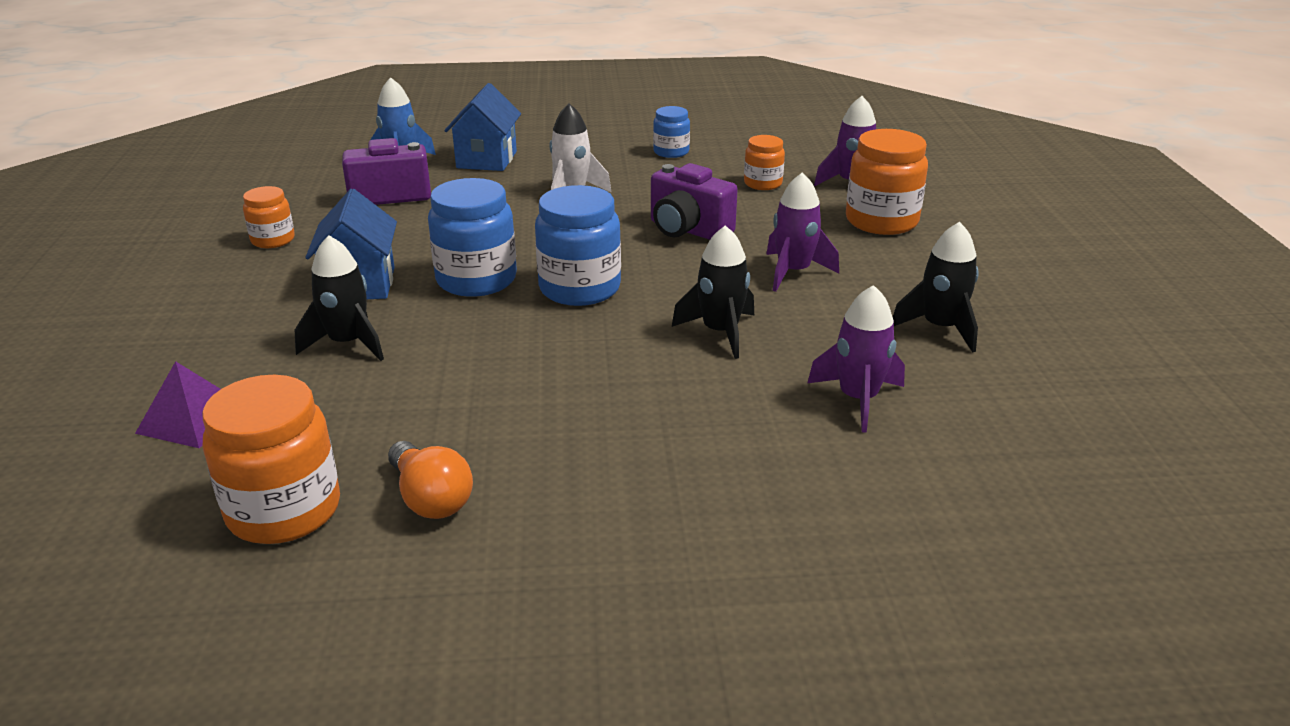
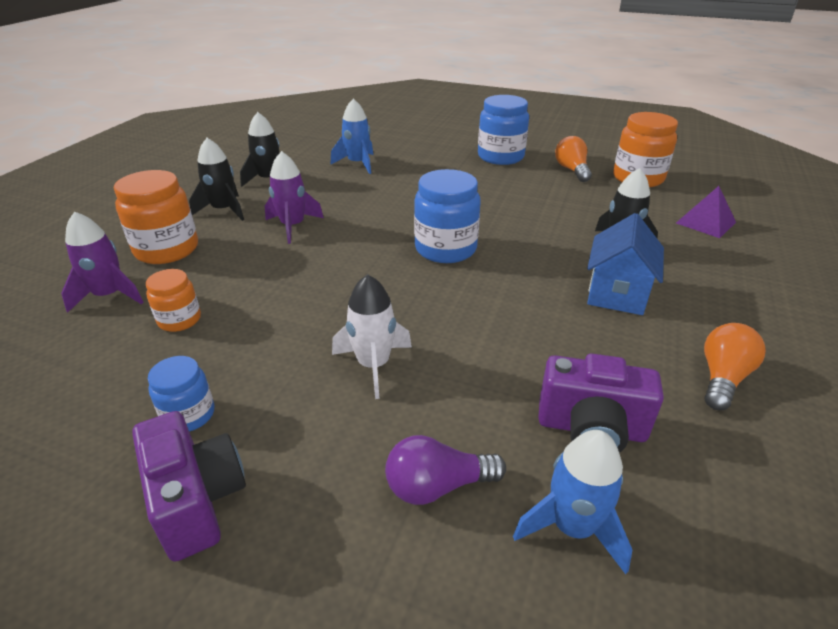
camera: 155 degrees left, 5 degrees up
(273, 240) = (722, 378): orange jar -> orange light bulb
(476, 280) = (519, 275): blue jar -> blue jar (500, 157)
(486, 160) = (437, 486): blue house -> purple light bulb
(688, 230) = (317, 280): purple camera -> purple camera (197, 500)
(720, 332) = (384, 202): black rocket -> black rocket (224, 210)
(858, 399) = (357, 164): purple rocket -> blue rocket

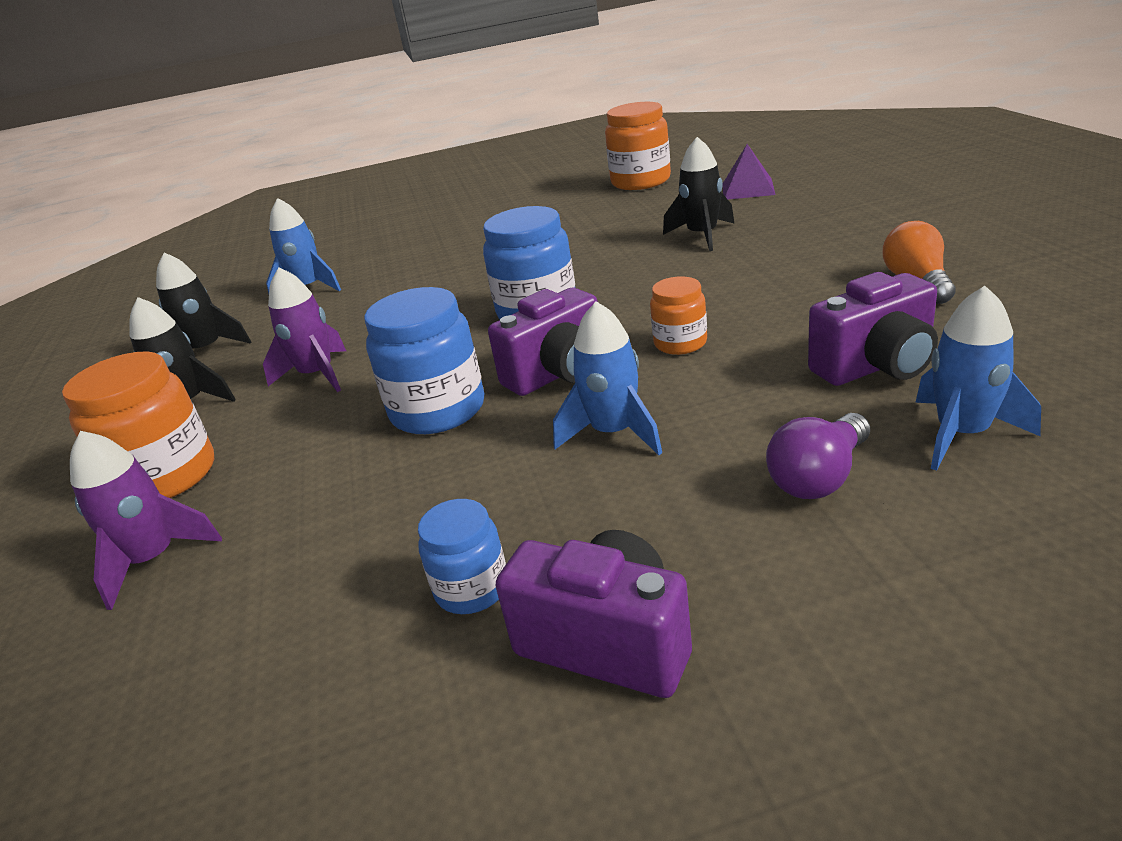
camera: 30 degrees left, 5 degrees down
(179, 320) = (308, 524): orange jar -> orange jar (680, 343)
(373, 365) = (613, 433): white rocket -> blue rocket
(400, 302) = (559, 373): none -> purple camera
(500, 157) = (475, 218): blue jar -> blue jar (438, 410)
(572, 170) = (568, 200): orange light bulb -> none
(616, 294) = (753, 269): blue house -> none

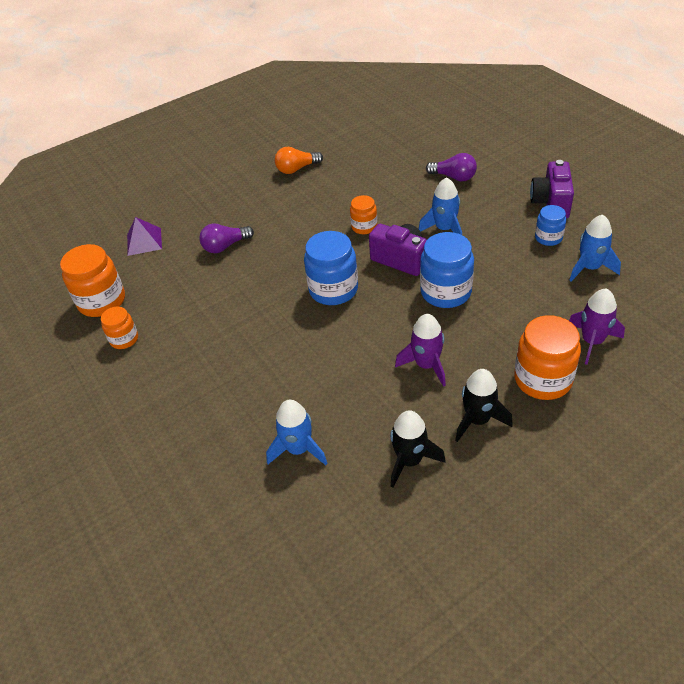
camera: 110 degrees left, 15 degrees up
(565, 198) = (124, 339): none -> orange jar
(702, 235) = (225, 246): black rocket -> purple light bulb
(876, 366) = (375, 173): purple camera -> none
(962, 434) = (418, 153): blue rocket -> blue rocket (590, 268)

